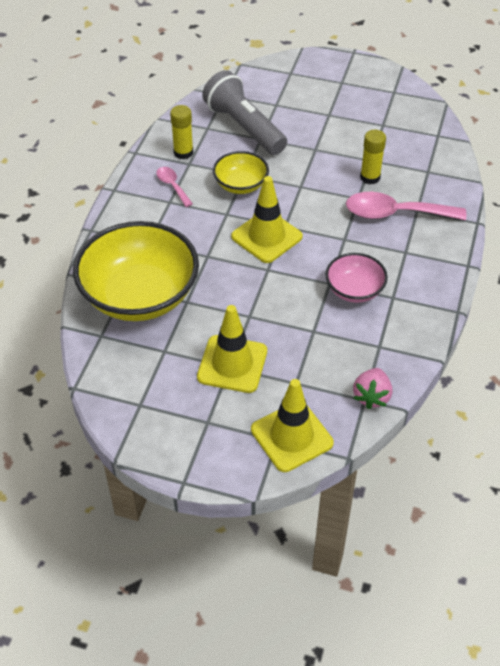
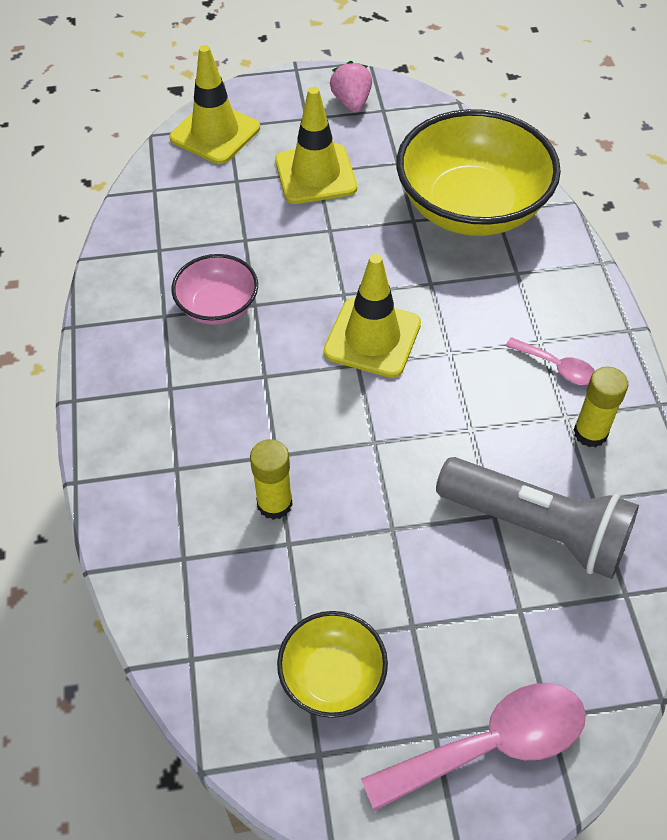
camera: 155 degrees right, 5 degrees up
(241, 185) = (463, 408): yellow bowl -> yellow bowl (332, 676)
(371, 396) = (147, 194): pink strawberry -> pink strawberry (351, 102)
(395, 213) = (207, 448): pink spoon -> pink spoon (491, 744)

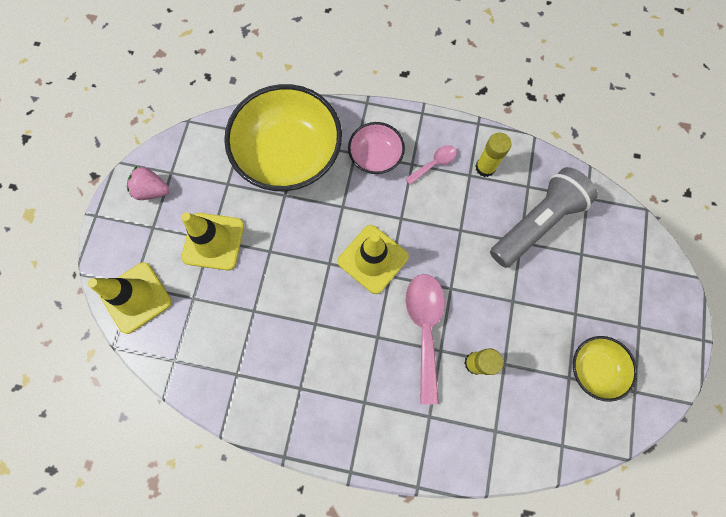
camera: 70 degrees left, 20 degrees up
(218, 306) = (307, 349): pink bowl -> pink bowl (375, 156)
(491, 744) = (650, 301): pink spoon -> pink spoon (424, 328)

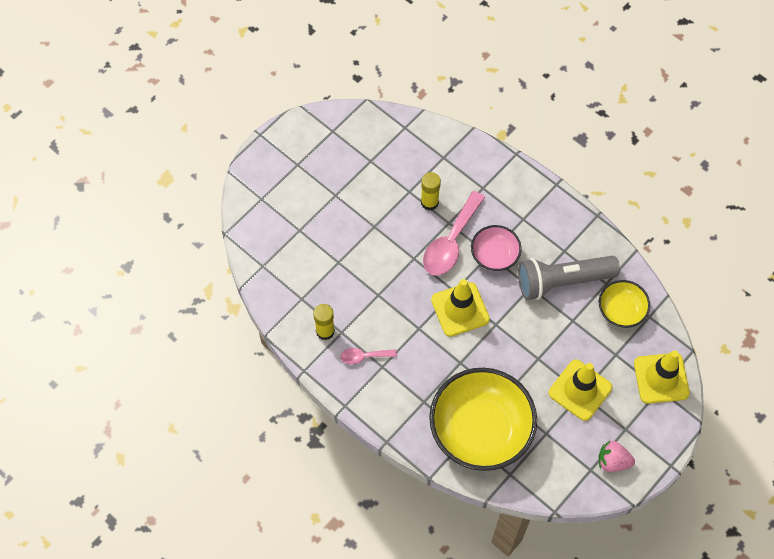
camera: 150 degrees left, 10 degrees down
(153, 190) = (613, 461): pink strawberry -> pink strawberry turned 150 degrees clockwise
(375, 156) = (408, 389): pink bowl -> pink bowl (494, 255)
(536, 223) = (317, 269): grey flashlight -> grey flashlight (562, 281)
(593, 368) = (349, 157): yellow bowl -> yellow bowl (621, 310)

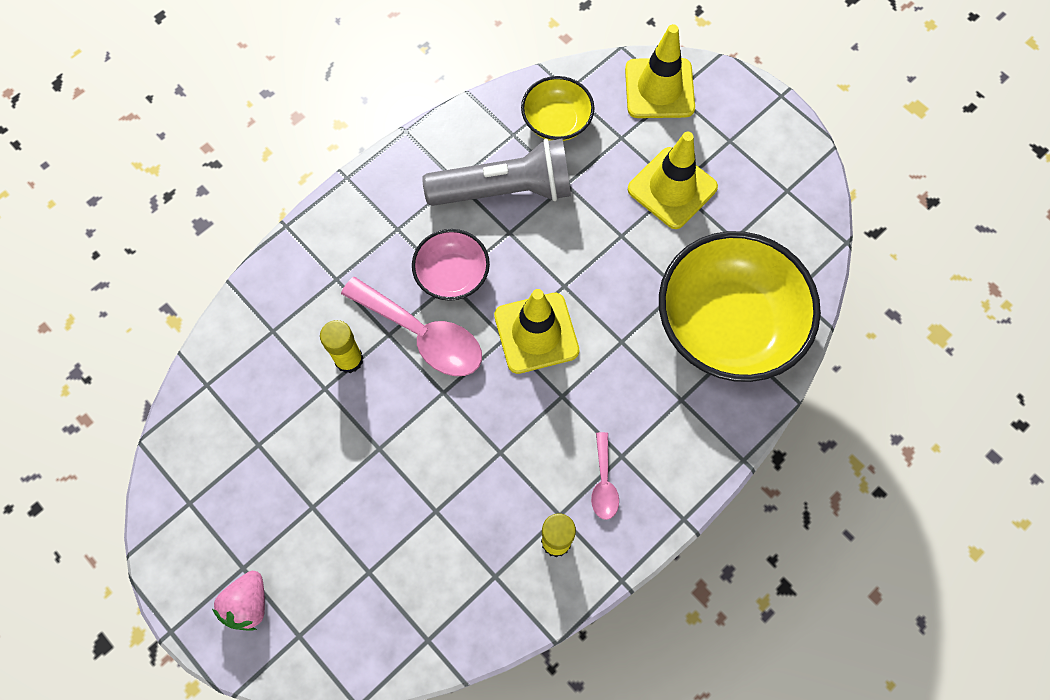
camera: 85 degrees left, 5 degrees up
(562, 281) = (505, 189): grey flashlight -> grey flashlight turned 90 degrees counterclockwise
(613, 461) = (775, 162): pink strawberry -> pink strawberry (248, 604)

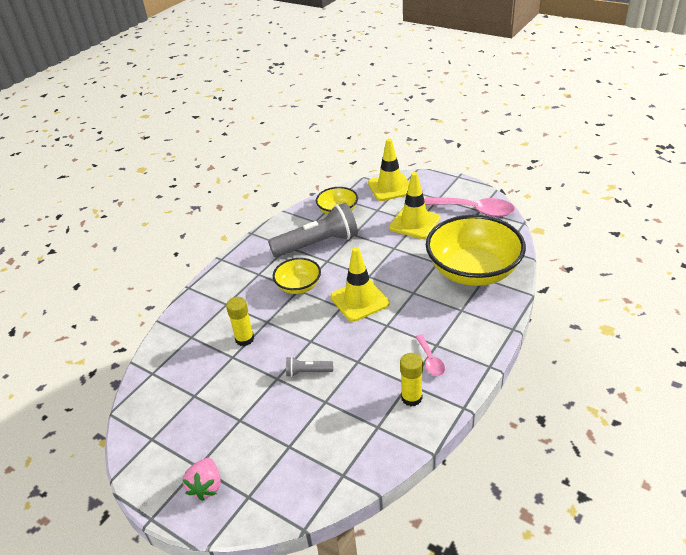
camera: 10 degrees left, 30 degrees down
(423, 335) = (289, 317): pink spoon -> pink spoon (475, 210)
(424, 451) = (307, 372): none -> grey flashlight
(452, 275) = (298, 286): pink bowl -> yellow bowl

